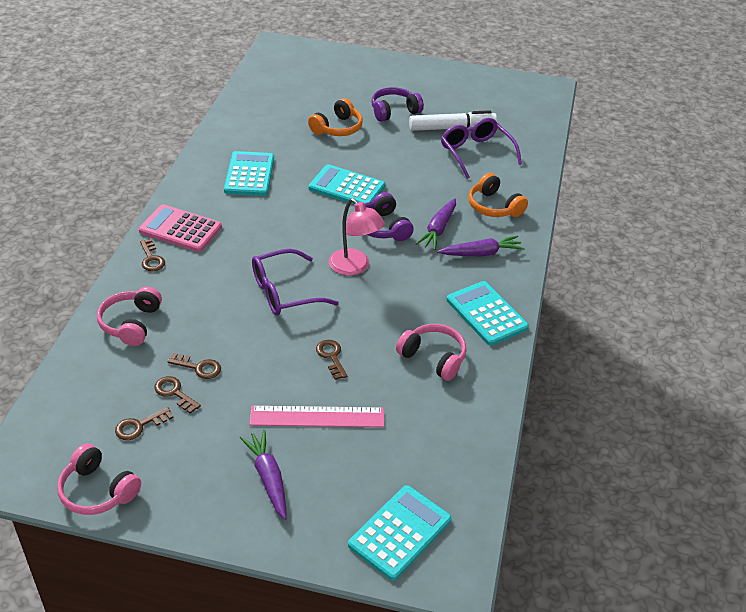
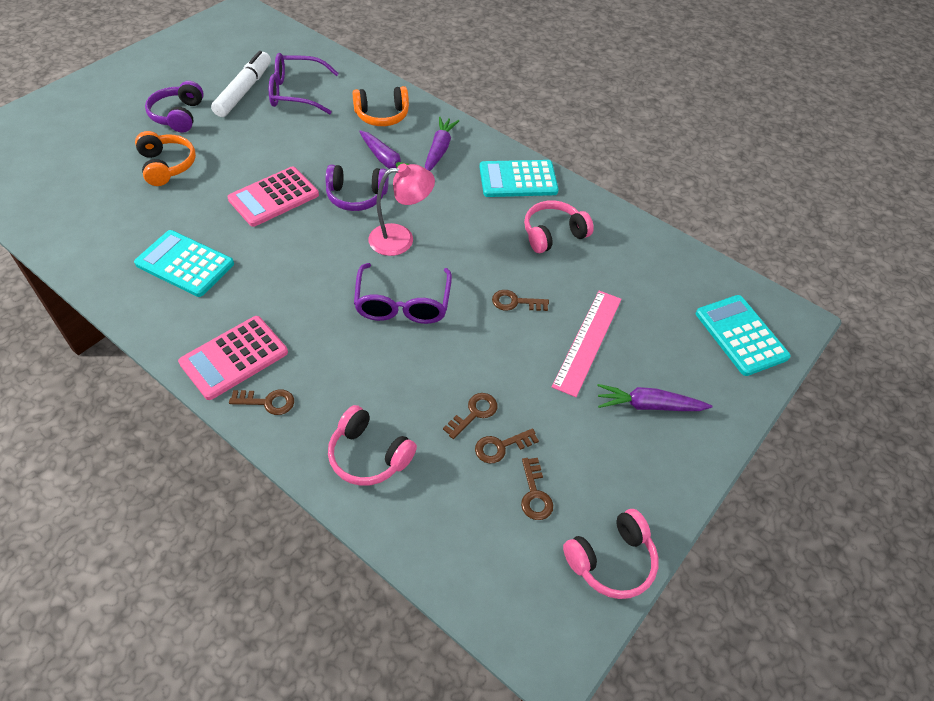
camera: 65 degrees left, 10 degrees up
(346, 187) = (274, 197): turquoise calculator -> pink calculator

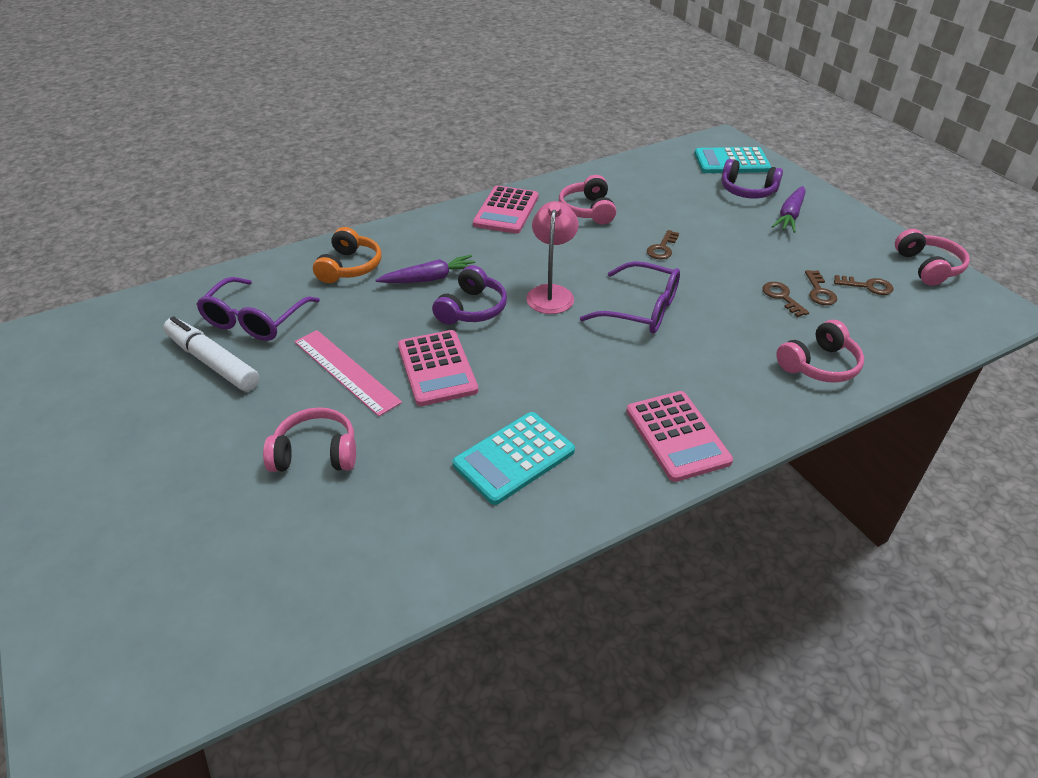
camera: 65 degrees left, 10 degrees down
(167, 166) = (316, 453): orange headphones -> pink headphones
(178, 115) = (215, 429): purple headphones -> purple headphones (747, 191)
(267, 402) = (743, 420): brown key -> none
(439, 150) = (433, 243): purple carrot -> none
(518, 179) = (506, 211): turquoise calculator -> pink calculator
(587, 341) = (718, 225): pink ruler -> pink ruler (346, 371)

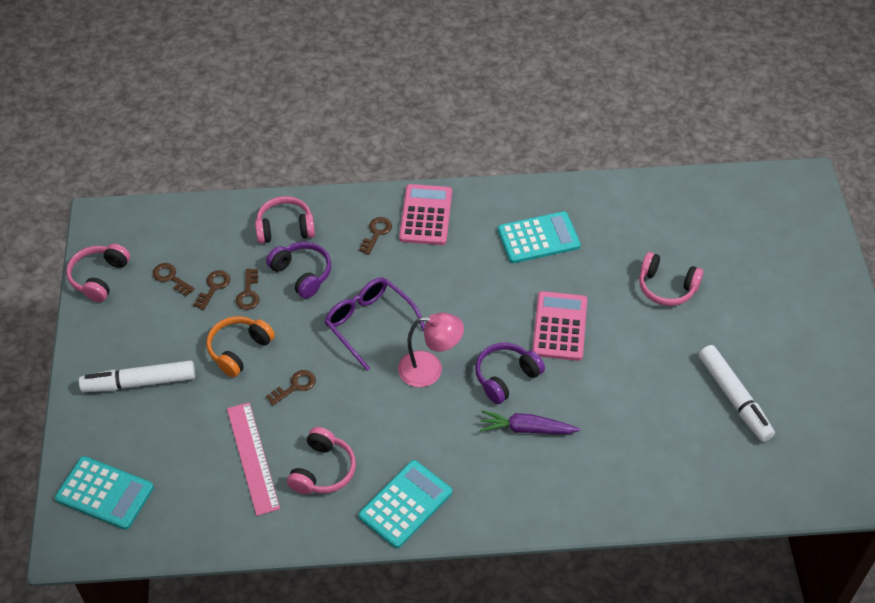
camera: 155 degrees left, 10 degrees up
(255, 320) = (695, 434): purple glasses -> none
(346, 371) = (630, 349): pink ruler -> pink ruler (253, 457)
(349, 267) = (596, 475): orange headphones -> orange headphones (239, 350)
(506, 211) = (405, 504): pink calculator -> turquoise calculator
(551, 293) = (430, 369): pink lamp -> pink lamp turned 120 degrees counterclockwise
(715, 394) = (376, 233): none -> brown key
(747, 191) = (139, 436): purple headphones -> purple headphones (302, 274)
(789, 216) = (139, 382): purple carrot -> white marker

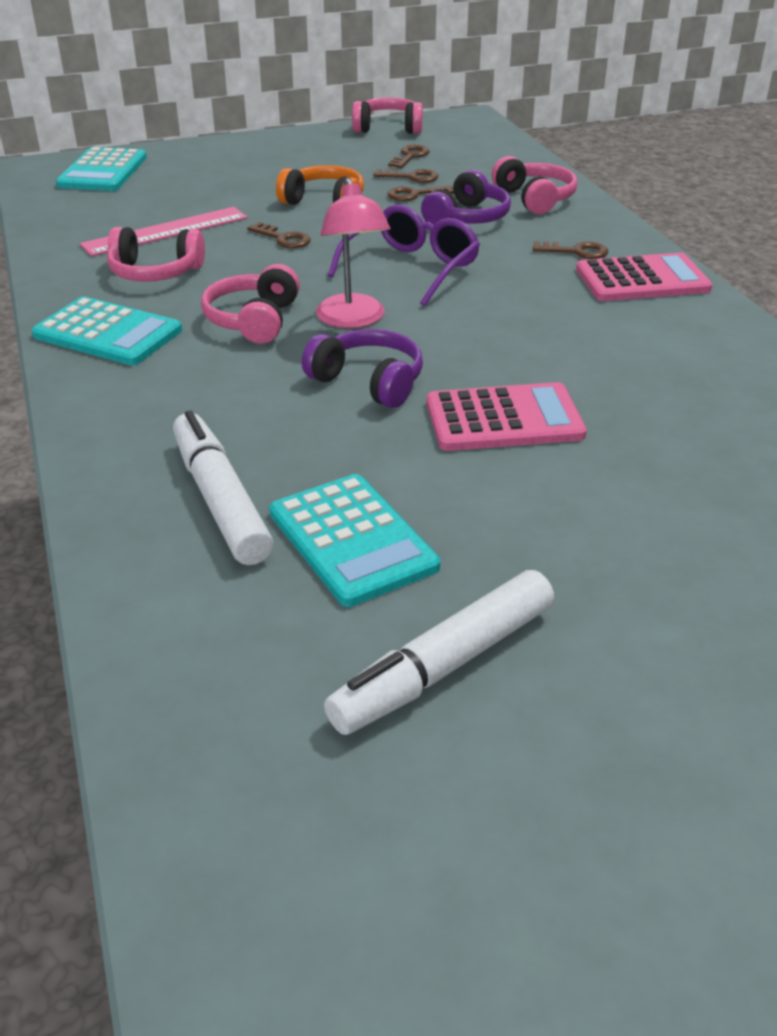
camera: 75 degrees right, 15 degrees down
(139, 382) = (255, 164): white marker -> white marker (220, 500)
(526, 429) = (271, 413): purple carrot -> none
(538, 238) = (684, 375): turquoise calculator -> turquoise calculator (352, 540)
(666, 287) = (688, 532): pink headphones -> pink headphones (254, 320)

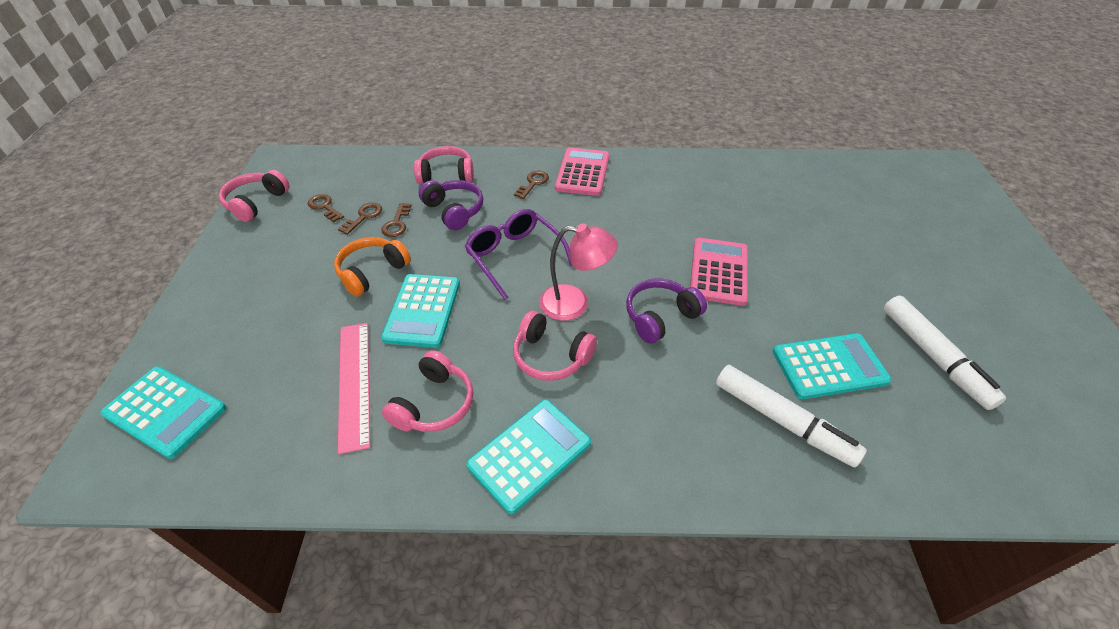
camera: 70 degrees left, 10 degrees up
(220, 500) = (782, 421): white marker -> white marker turned 135 degrees counterclockwise
(283, 239) = (422, 310): brown key -> turquoise calculator

